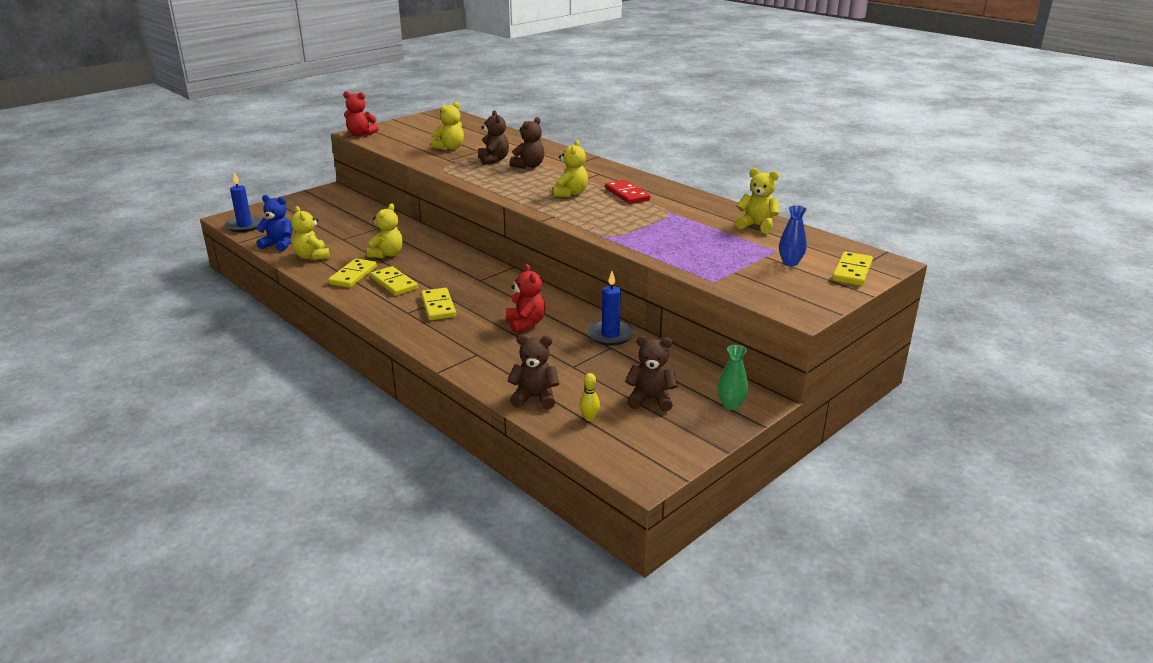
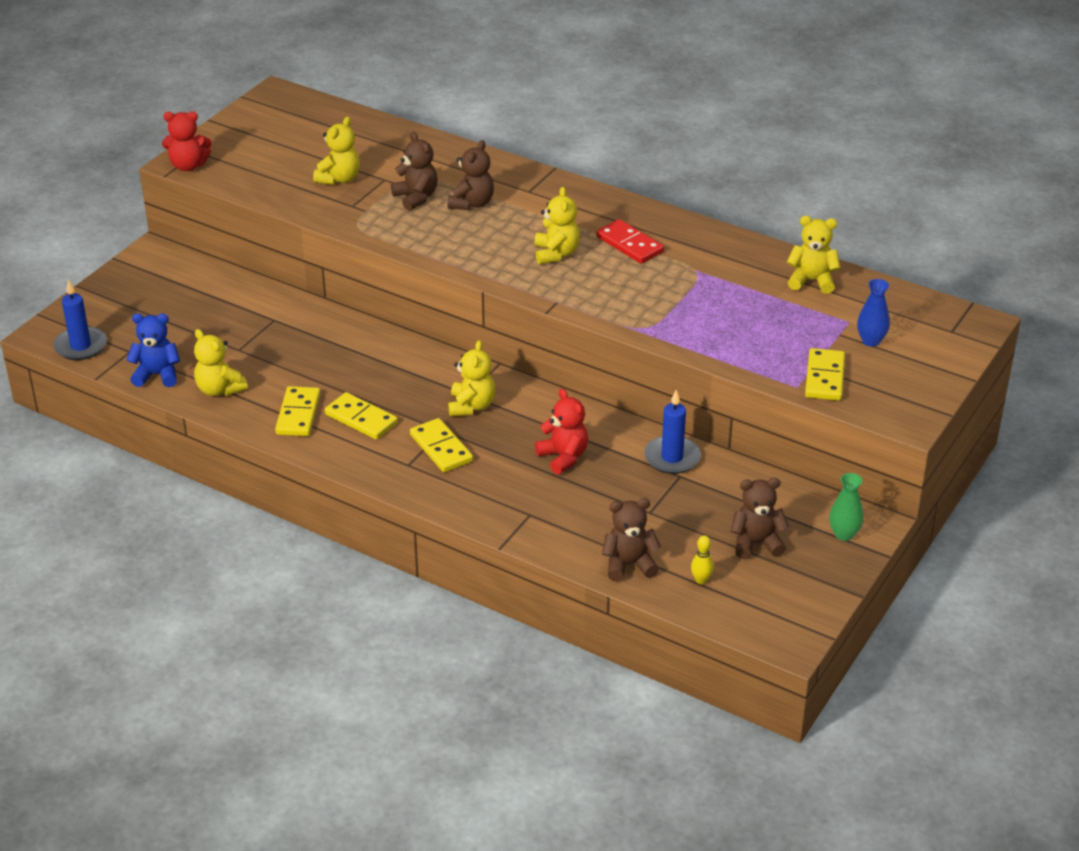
camera: 15 degrees left, 10 degrees up
(387, 254) = (319, 369): yellow teddy bear -> yellow teddy bear (471, 406)
(852, 271) = (943, 344): yellow domino -> yellow domino (824, 377)

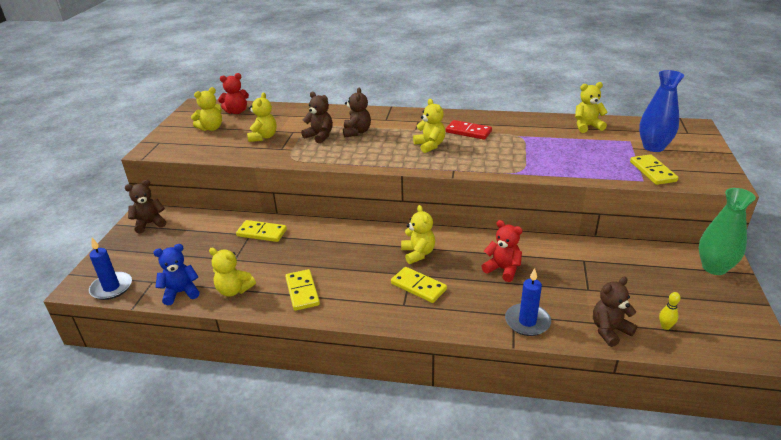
camera: 20 degrees left, 5 degrees down
(188, 166) = (156, 150): red teddy bear -> red teddy bear (236, 112)
(277, 144) = (211, 128): none -> yellow teddy bear
(361, 419) = (349, 282): yellow domino -> yellow domino (262, 233)
(672, 457) = (568, 250): blue candle -> blue candle (527, 322)
(756, 543) = (671, 289): brown teddy bear -> brown teddy bear (150, 224)
(844, 534) = (714, 268): green vase -> green vase, size x1.72
(871, 341) = (653, 147): blue vase -> blue vase, size x1.72

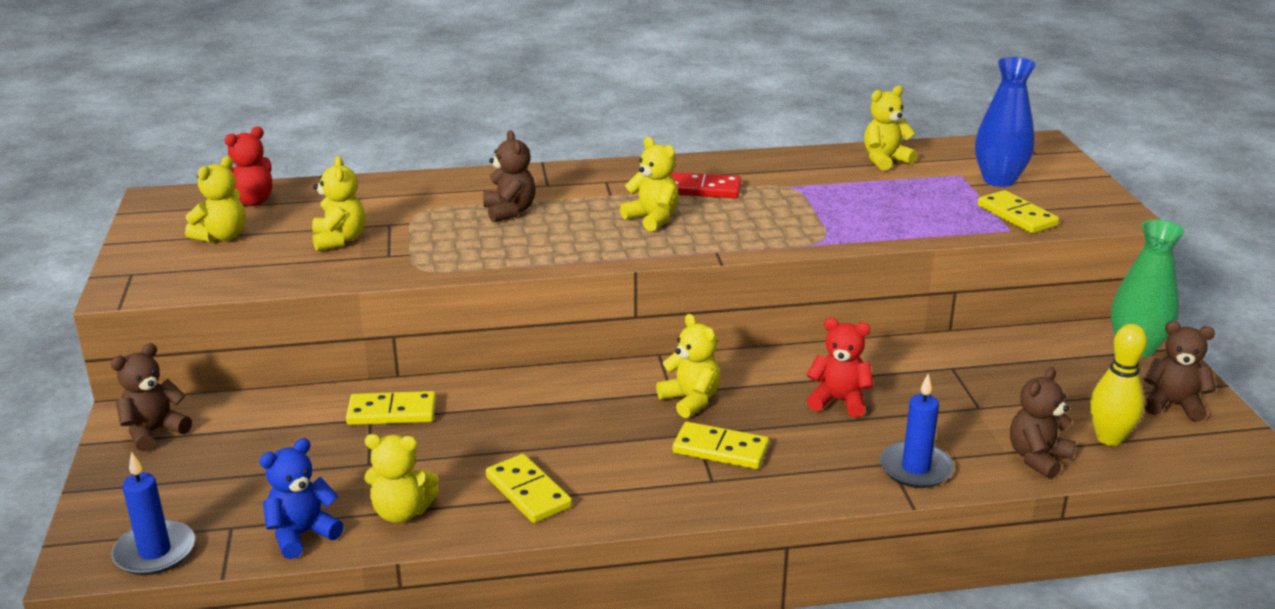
camera: 20 degrees left, 5 degrees down
(319, 136) = (446, 226): brown teddy bear -> brown teddy bear (1173, 405)
(665, 326) = (1109, 438): yellow bowling pin -> yellow bowling pin, size x1.91

